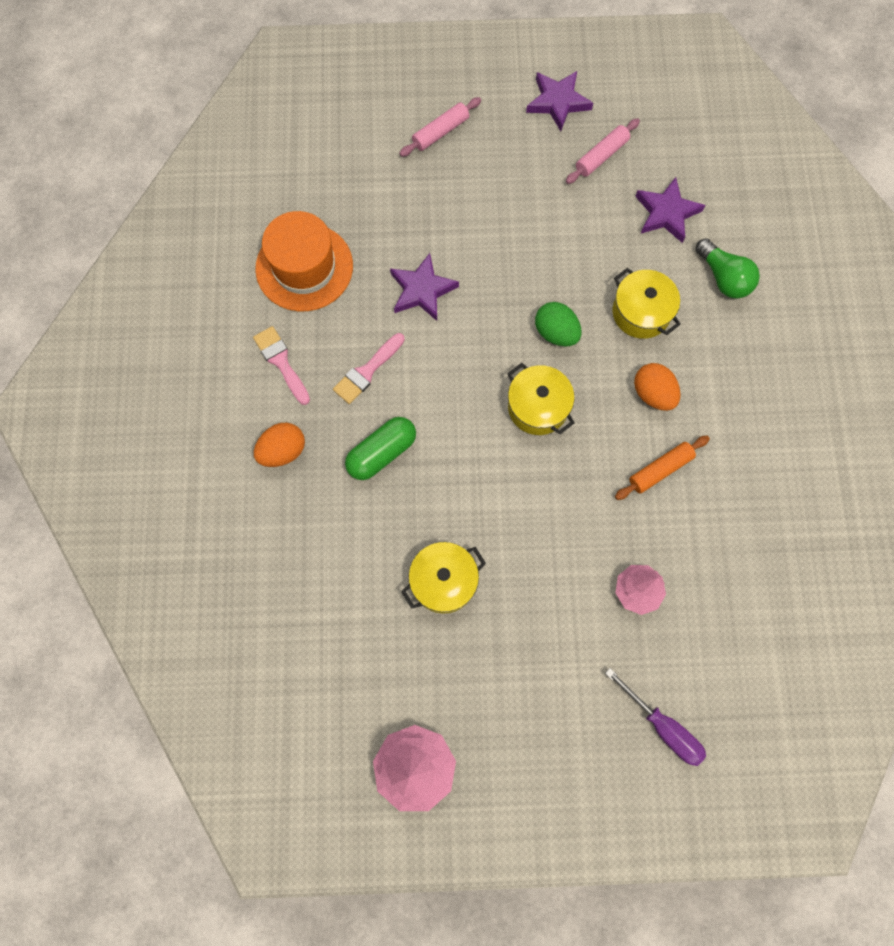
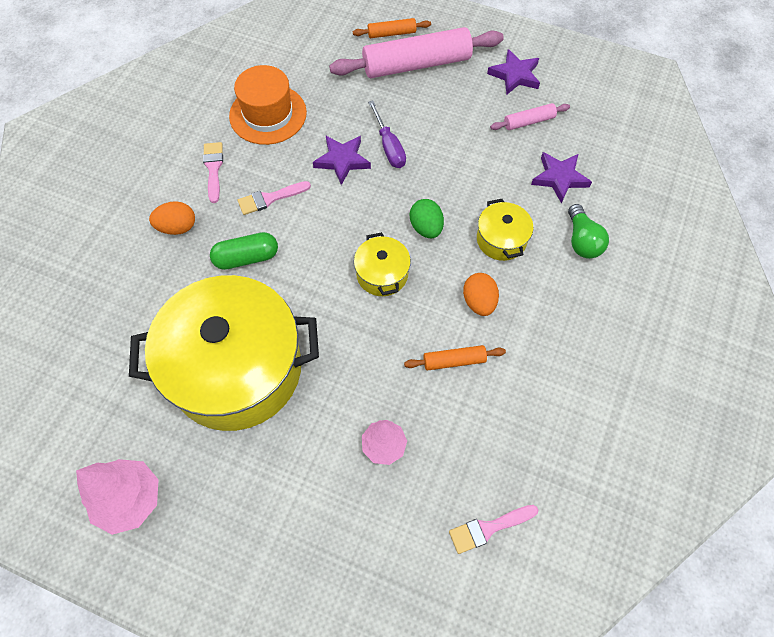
camera: 25 degrees right, 10 degrees down
(390, 101) = (392, 33): none -> orange rolling pin
(440, 132) = (416, 64): pink rolling pin -> pink rolling pin, size x2.17
(443, 581) = (236, 369): yellow pot -> yellow pot, size x2.36
(662, 726) = (345, 566): purple screwdriver -> purple screwdriver (389, 146)
(776, 624) = (488, 528): none -> pink brush

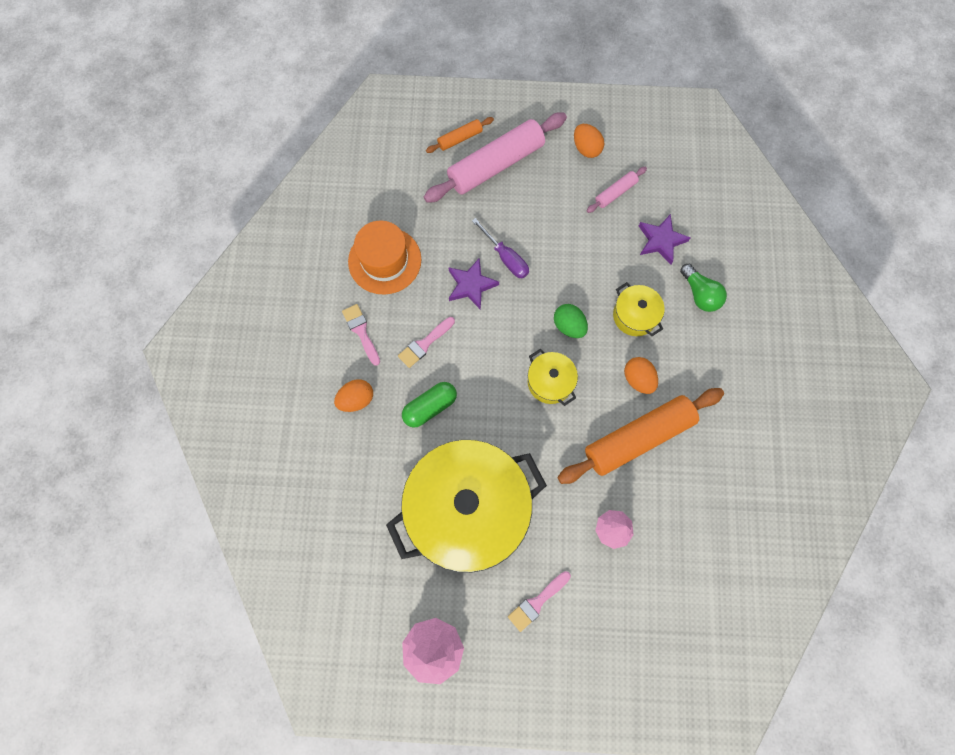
camera: 20 degrees left, 10 degrees up
(454, 361) = (638, 438): orange rolling pin -> orange rolling pin, size x2.17
(488, 528) = (715, 564): pink brush -> pink brush (537, 602)
(515, 75) = (586, 148): purple star -> orange egg

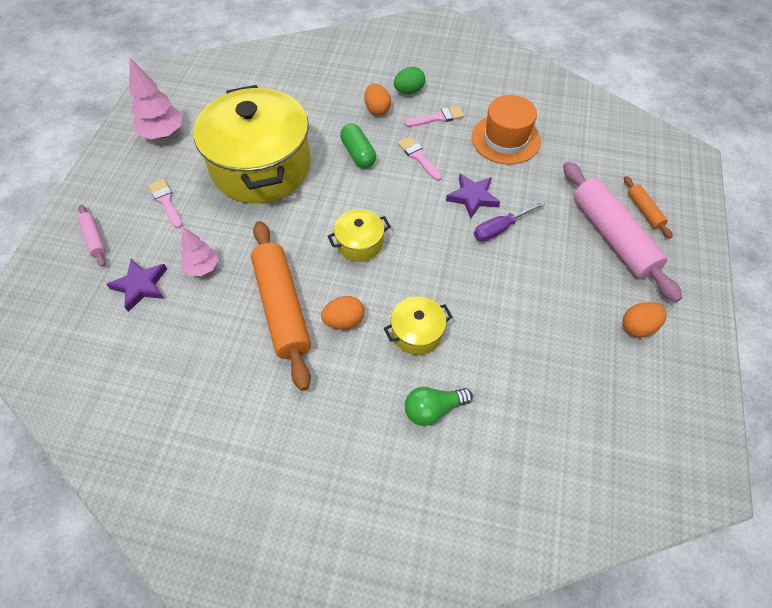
camera: 100 degrees right, 15 degrees down
(569, 326) = (416, 269): green egg -> green egg (409, 91)
(615, 193) = (576, 346): pink rolling pin -> pink rolling pin (94, 239)
(661, 241) = (509, 382): purple star -> purple star (141, 286)

